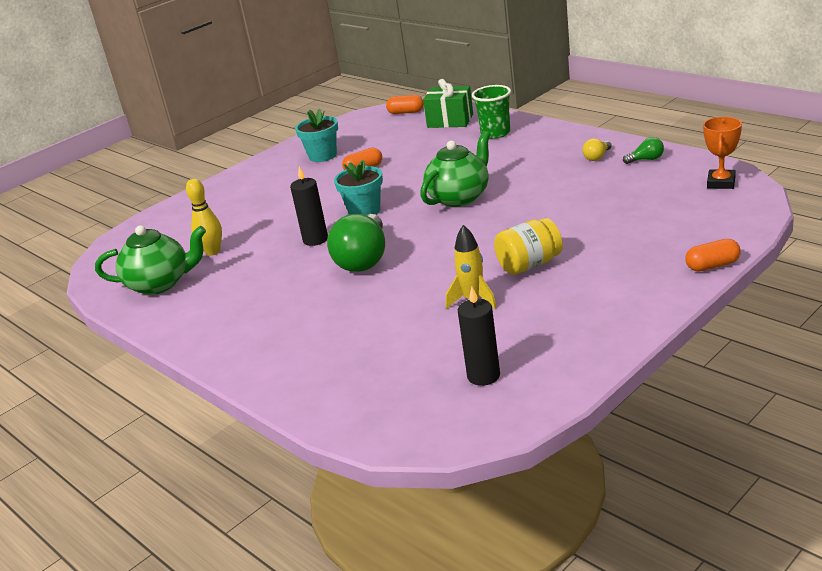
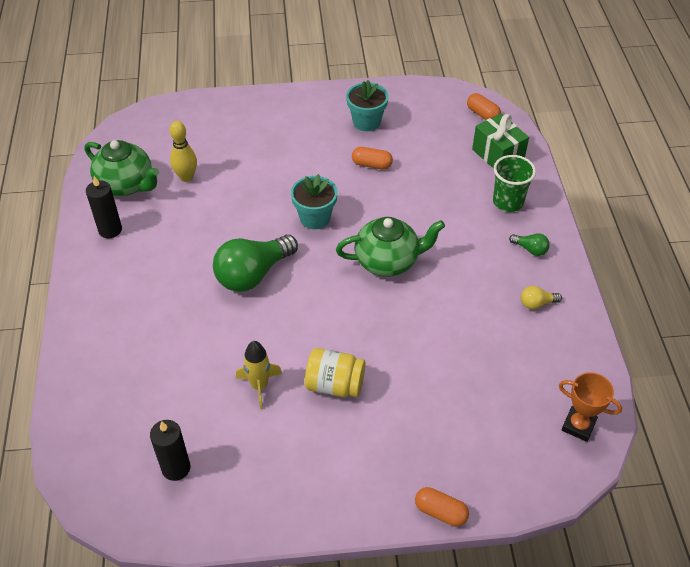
camera: 35 degrees right, 20 degrees up
(315, 240) = (252, 222): black candle -> black candle (110, 230)
(646, 159) = (566, 342): green light bulb -> green light bulb (530, 249)
(721, 183) = (578, 425): orange trophy -> orange trophy turned 60 degrees clockwise

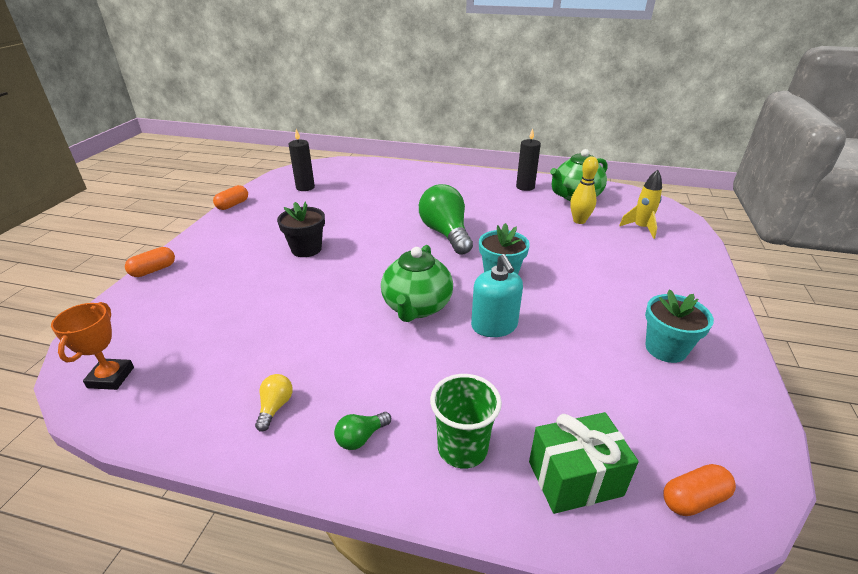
camera: 110 degrees right, 15 degrees down
(259, 386) = (336, 220): yellow rocket -> yellow rocket (641, 228)
(335, 385) = (306, 249): yellow jar -> black flower pot
(372, 165) = (576, 332): orange capsule -> orange capsule (232, 205)
(387, 209) = (494, 326): none -> turquoise soap dispenser
(578, 425) = (111, 377): orange trophy -> orange trophy turned 45 degrees counterclockwise

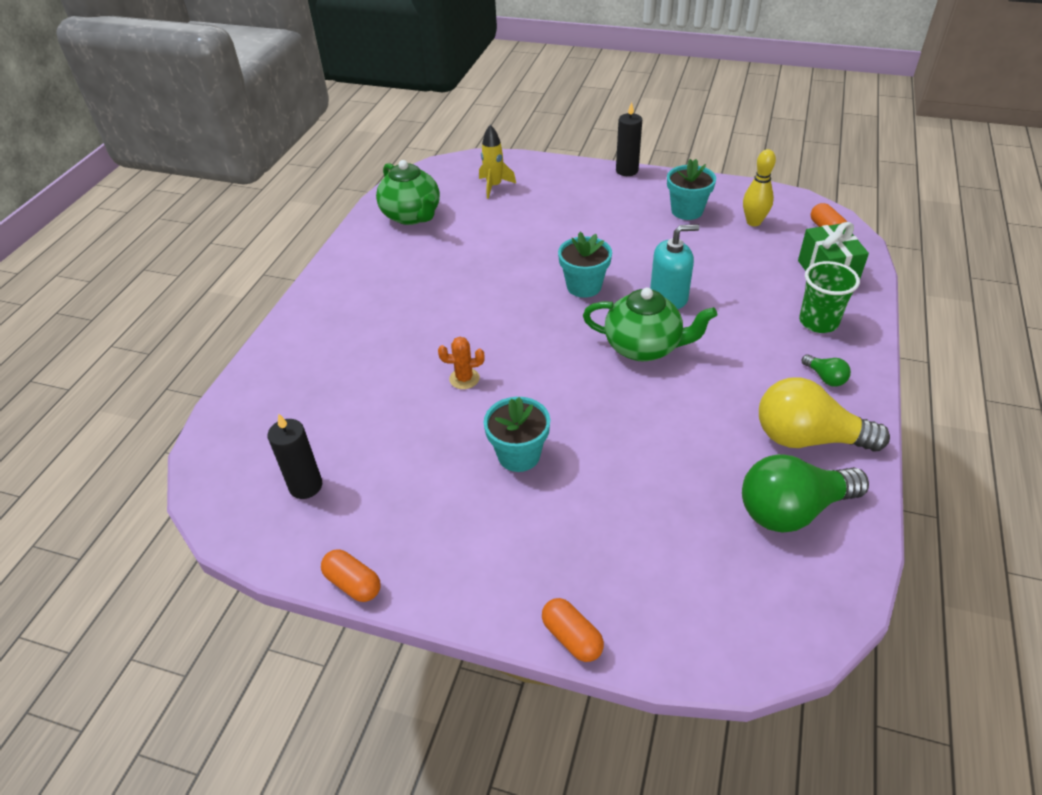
camera: 85 degrees left, 10 degrees up
(111, 377) = (802, 596): orange trophy -> none
(275, 407) = (807, 438): yellow light bulb -> yellow light bulb, size x2.27
(306, 249) = (519, 455): black flower pot -> turquoise flower pot
(385, 226) = (464, 379): none -> orange cactus
(446, 233) = (490, 323): green light bulb -> green light bulb (792, 510)
(525, 187) = (374, 250): black candle -> black candle (627, 170)
(579, 221) = (472, 221): yellow bowling pin -> yellow bowling pin (753, 222)

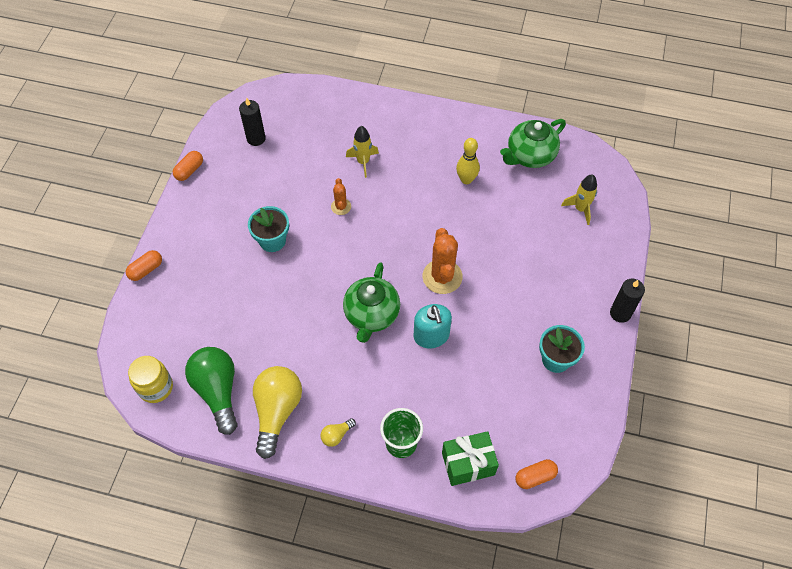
camera: 85 degrees right, 15 degrees up
(387, 356) = (363, 162): none -> yellow rocket
(584, 286) = (442, 277): turquoise flower pot -> orange cactus
(753, 222) = (542, 414): yellow bowling pin -> yellow bowling pin (466, 179)
(805, 597) = (156, 387): none -> yellow jar
(825, 378) = (336, 435): green light bulb -> yellow light bulb

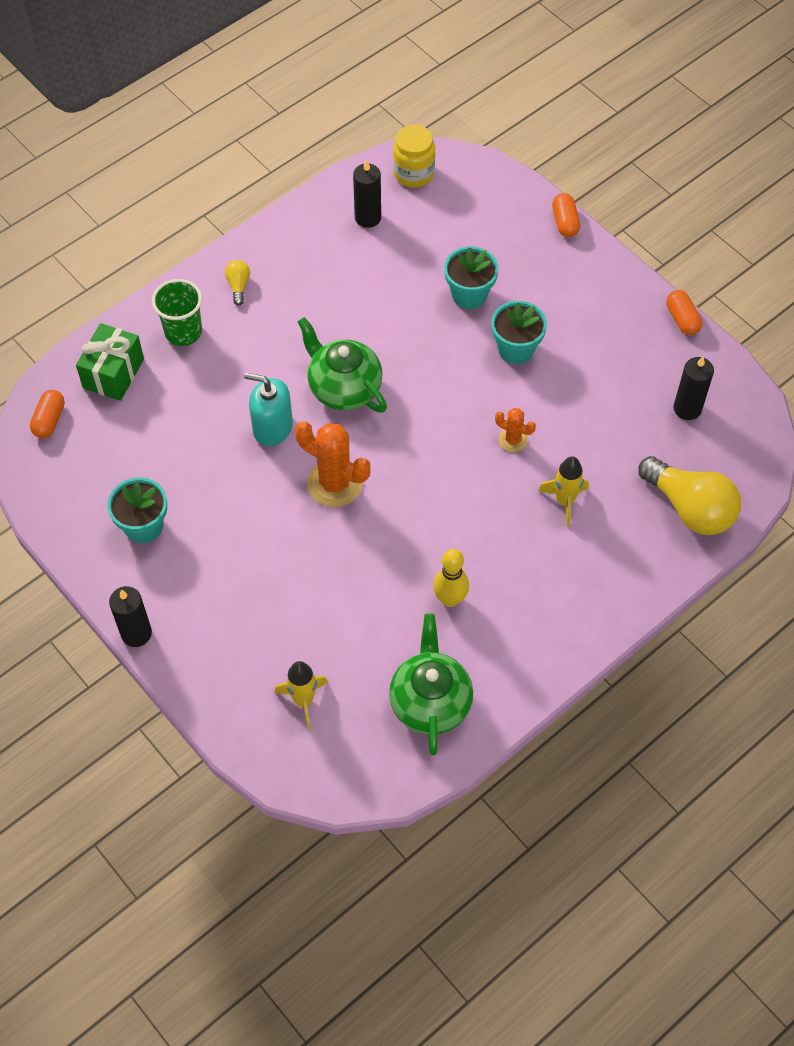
camera: 125 degrees right, 0 degrees up
(218, 391) = (368, 217): green light bulb -> black candle
(246, 289) = (469, 294): none -> turquoise flower pot
(277, 411) = (305, 252): yellow light bulb -> yellow light bulb (690, 508)

